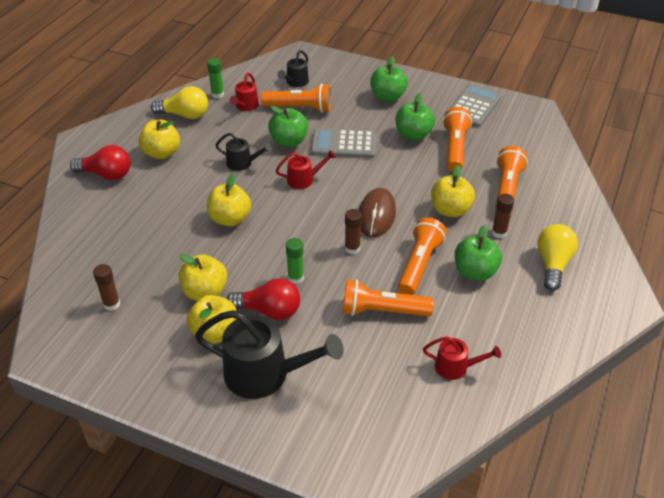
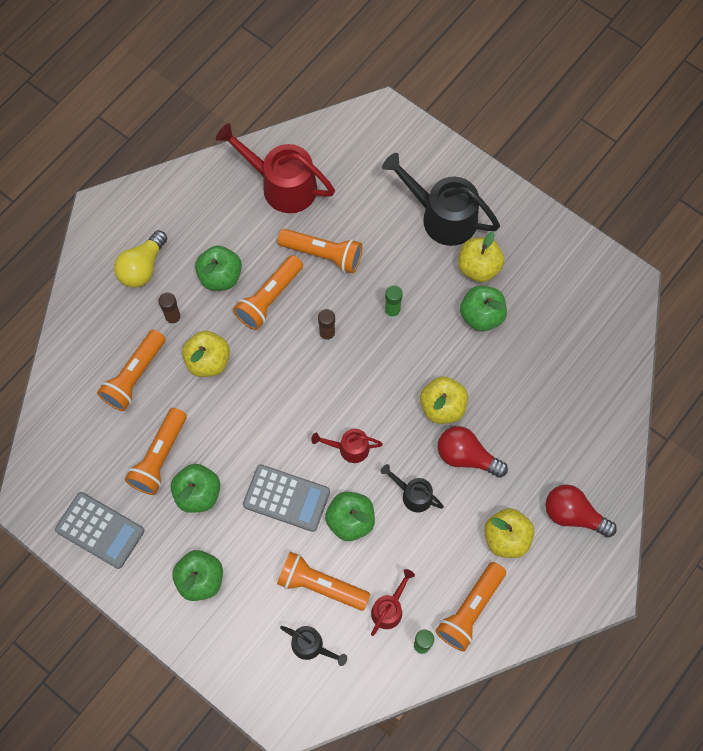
camera: 165 degrees left, 25 degrees up
(111, 304) = (570, 323): brown glue stick -> none
(185, 115) = (470, 610): yellow light bulb -> orange flashlight
(205, 292) = (481, 316): yellow apple -> green apple
(269, 311) = (425, 280): red light bulb -> red light bulb (466, 456)
(295, 82) = (311, 646): black watering can -> black watering can turned 75 degrees clockwise
(376, 215) = (287, 374): brown mouse -> none
(456, 367) = (281, 185): red watering can -> red watering can, size x1.95
(474, 106) = (100, 530): grey calculator -> grey calculator turned 105 degrees counterclockwise

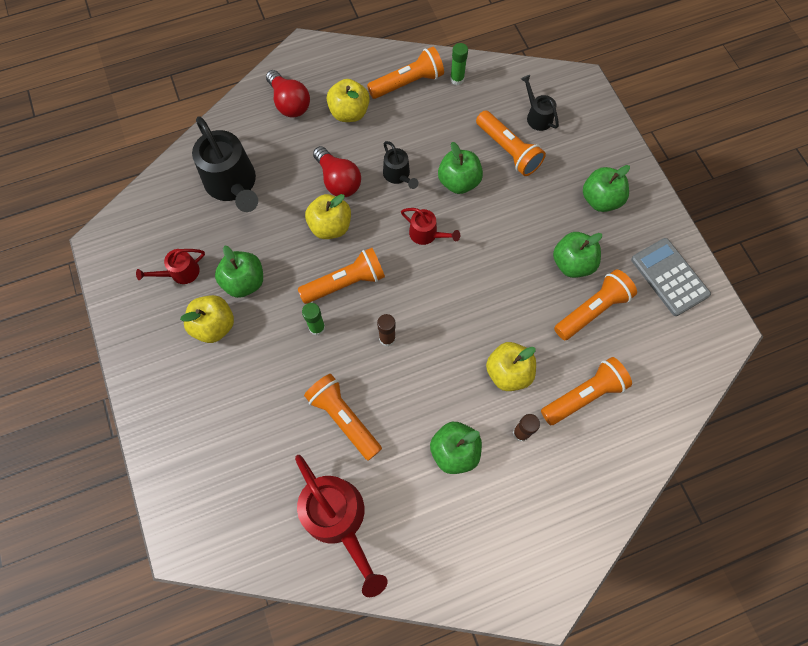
camera: 150 degrees left, 0 degrees up
(142, 267) = (527, 506): yellow light bulb -> none
(269, 298) = (419, 402): orange flashlight -> orange flashlight (345, 283)
(286, 498) = (500, 223): grey calculator -> none
(389, 608) = (465, 111): red watering can -> red watering can (180, 273)
(441, 216) = (210, 393): black watering can -> black watering can (233, 185)

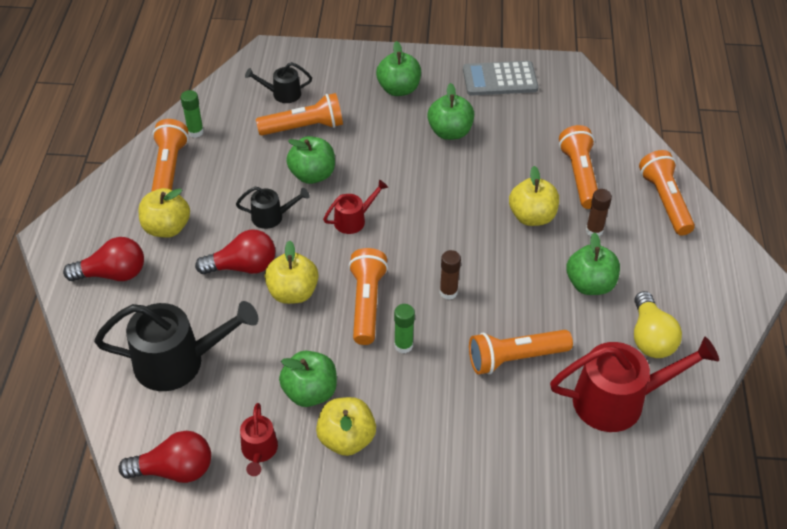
camera: 65 degrees left, 20 degrees down
(145, 228) = (174, 470): none -> red light bulb
(419, 525) = (650, 337): none -> yellow light bulb
(592, 310) = (502, 138): orange flashlight -> orange flashlight (665, 201)

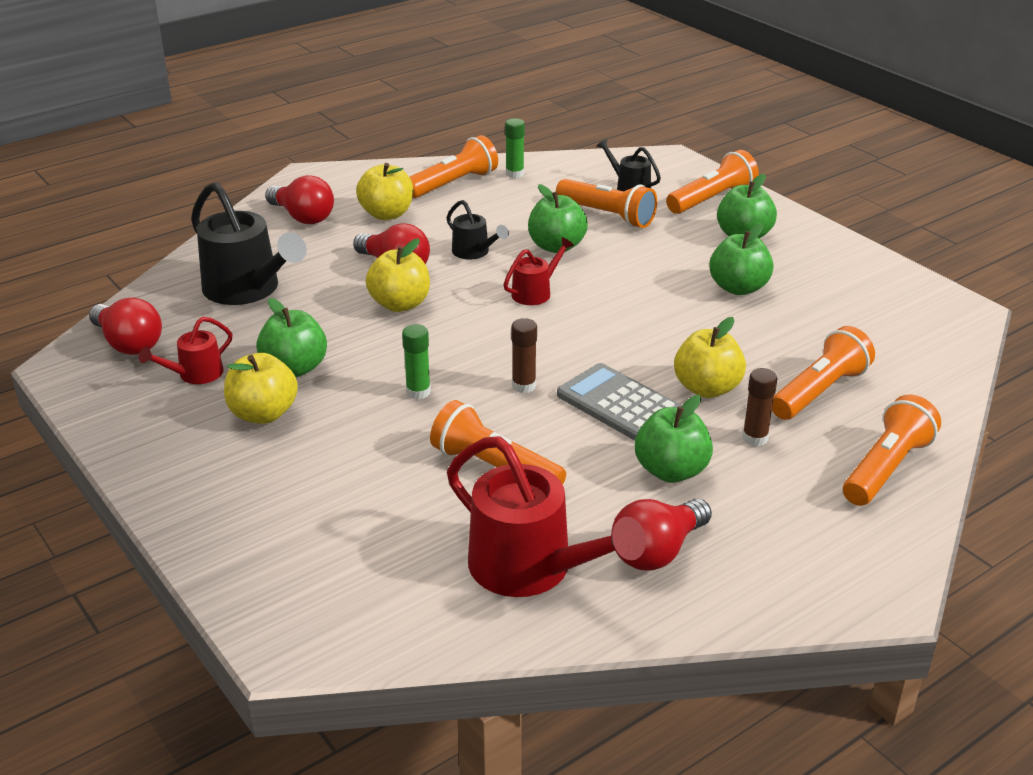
camera: 50 degrees right, 15 degrees down
(354, 220) = (535, 292): red watering can -> red watering can turned 60 degrees counterclockwise
(366, 304) = (442, 347): orange flashlight -> orange flashlight (711, 199)
(500, 79) = (865, 281): grey calculator -> grey calculator (619, 404)
(650, 337) = (657, 551): yellow light bulb -> red light bulb

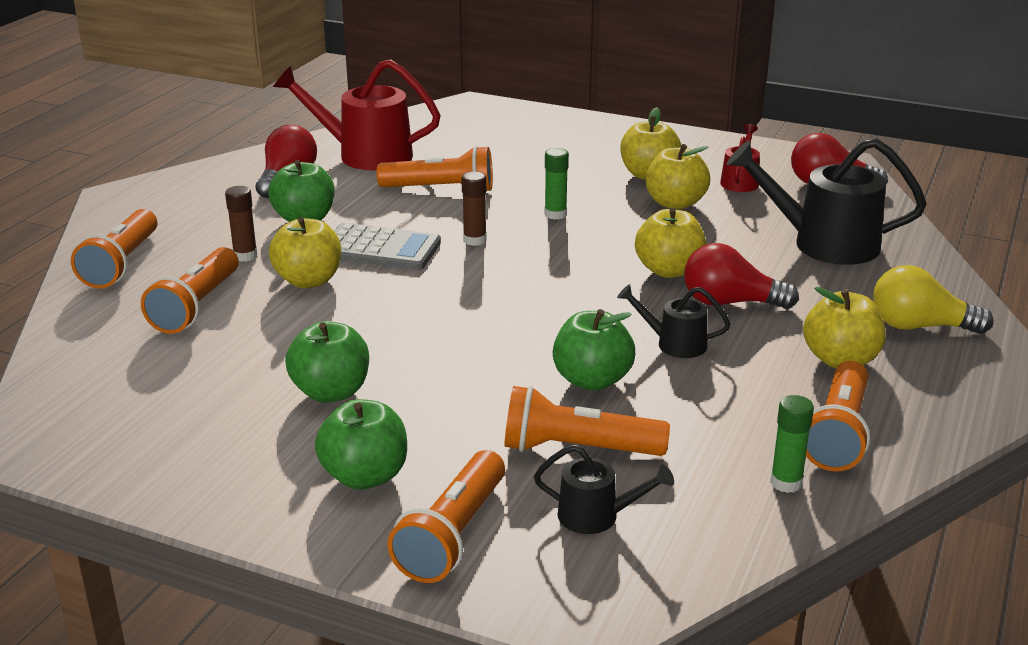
camera: 150 degrees right, 5 degrees down
(295, 368) = (675, 203): green apple -> yellow apple
(303, 217) = (919, 326): red light bulb -> yellow light bulb
(535, 292) = (554, 320): red watering can -> none

